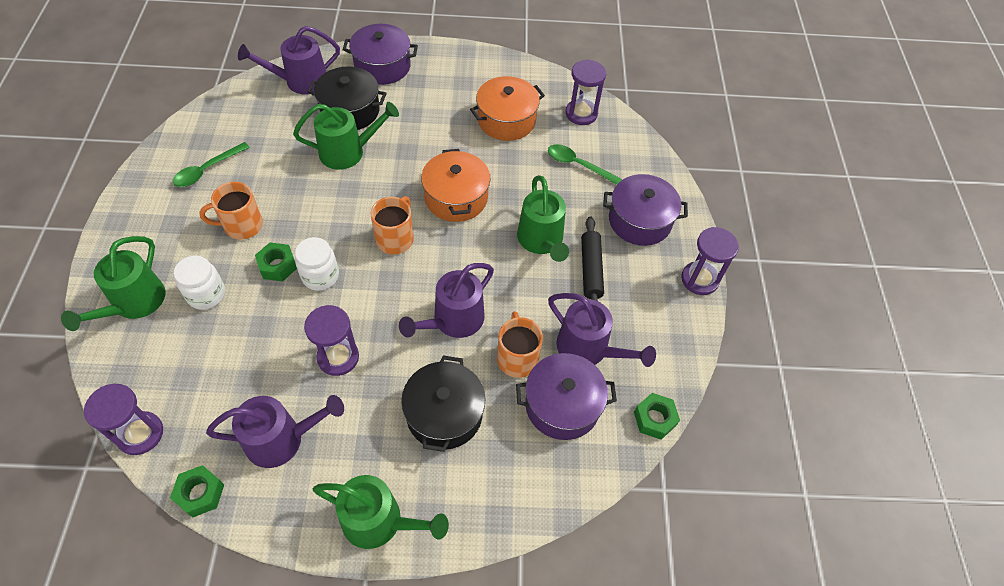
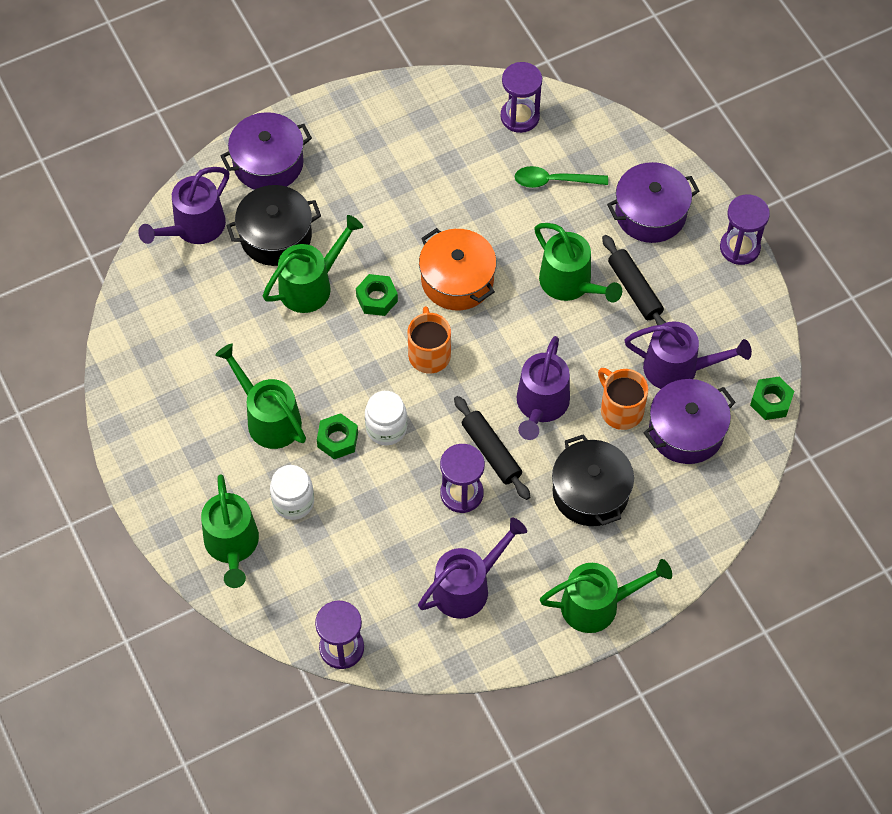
camera: 25 degrees left, 5 degrees up
(200, 493) = (434, 664): green nut -> green nut (377, 299)
(207, 170) = (183, 380): green spoon -> none
(242, 225) = (269, 419): orange mug -> green watering can
(387, 336) = (491, 452): none -> black rolling pin
(506, 120) = (447, 164): orange pot -> none

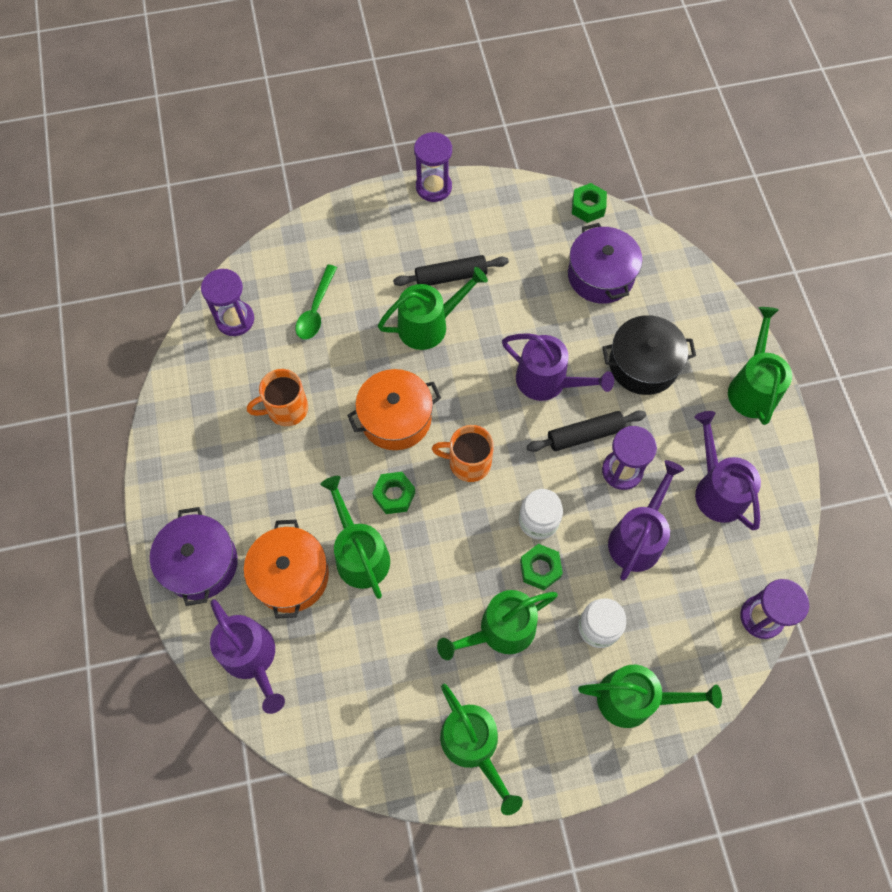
camera: 75 degrees left, 5 degrees up
(159, 419) = (473, 745): none -> green watering can
(276, 236) = (291, 575): black pot -> orange pot
(620, 410) = (567, 319): orange mug -> orange mug (286, 409)
(650, 213) = (377, 243): purple pot -> none
(678, 368) = (538, 265): purple watering can -> purple watering can (638, 538)

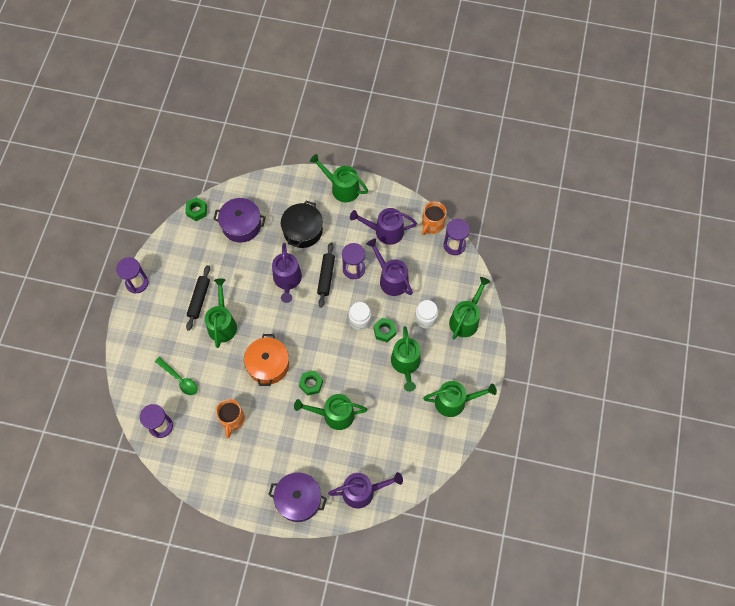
camera: 65 degrees left, 0 degrees up
(291, 575) = (328, 454): orange pot -> none
(468, 462) = (312, 339): orange mug -> orange mug (432, 225)
(547, 381) = (287, 280): purple watering can -> purple watering can turned 120 degrees clockwise

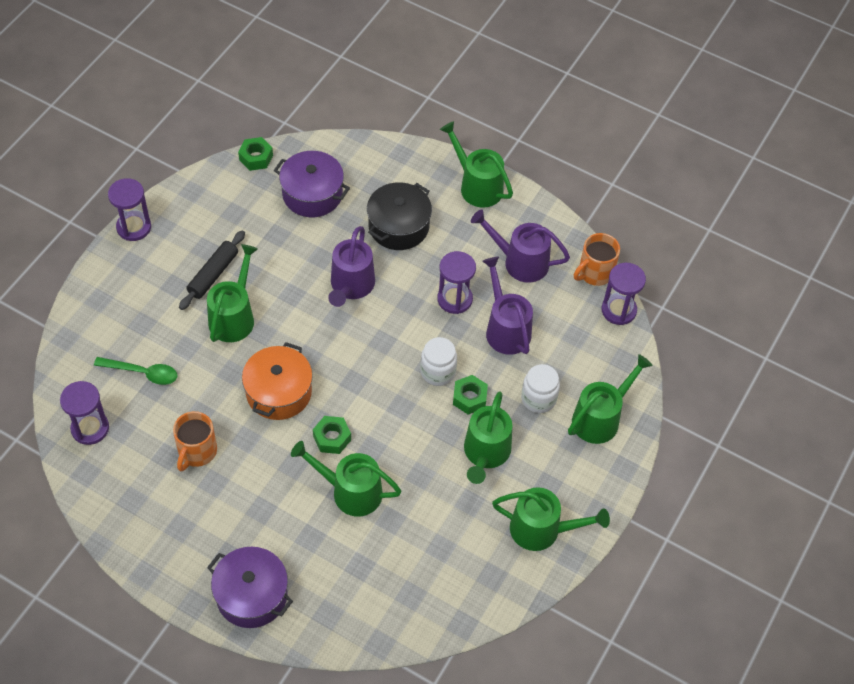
camera: 15 degrees right, 10 degrees down
(179, 379) = (142, 373): green spoon -> green spoon turned 45 degrees counterclockwise
(326, 277) = (409, 298): black rolling pin -> none
(362, 491) = (353, 614): purple watering can -> none

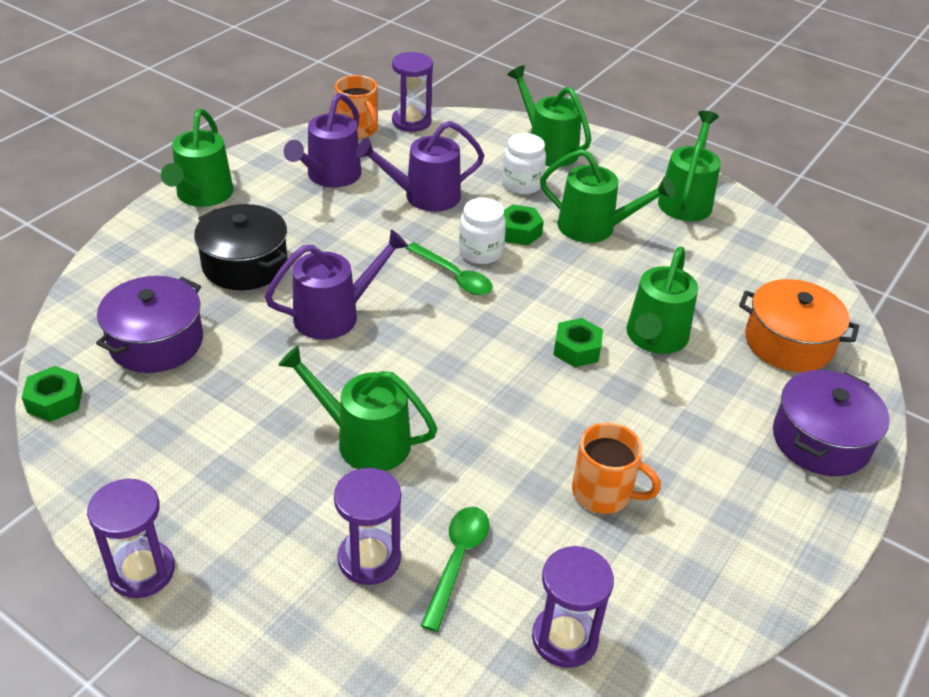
camera: 85 degrees left, 15 degrees down
(213, 274) = (277, 463): black rolling pin -> none
(279, 392) = (503, 397): orange pot -> orange pot (788, 343)
(351, 286) = (334, 315): purple watering can -> purple watering can turned 45 degrees counterclockwise
(405, 356) = (454, 276): none -> green spoon
(455, 299) = (374, 229): purple hourglass -> purple hourglass (369, 559)
(477, 186) = (202, 195): green watering can -> green watering can turned 45 degrees counterclockwise

